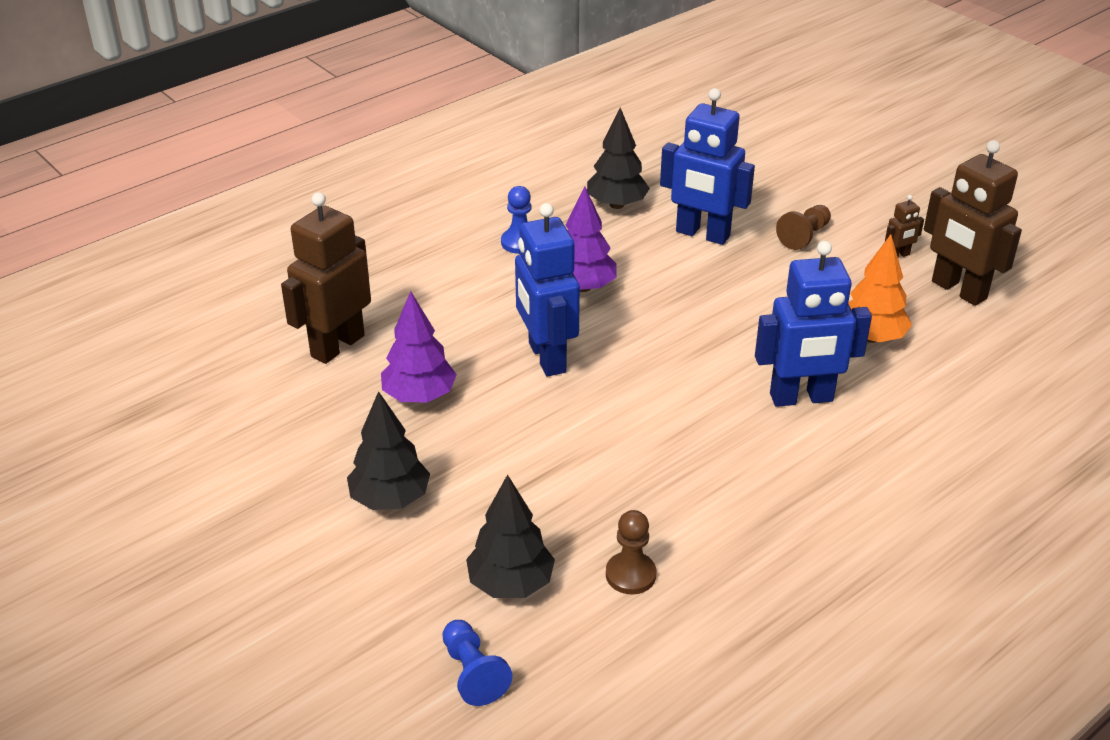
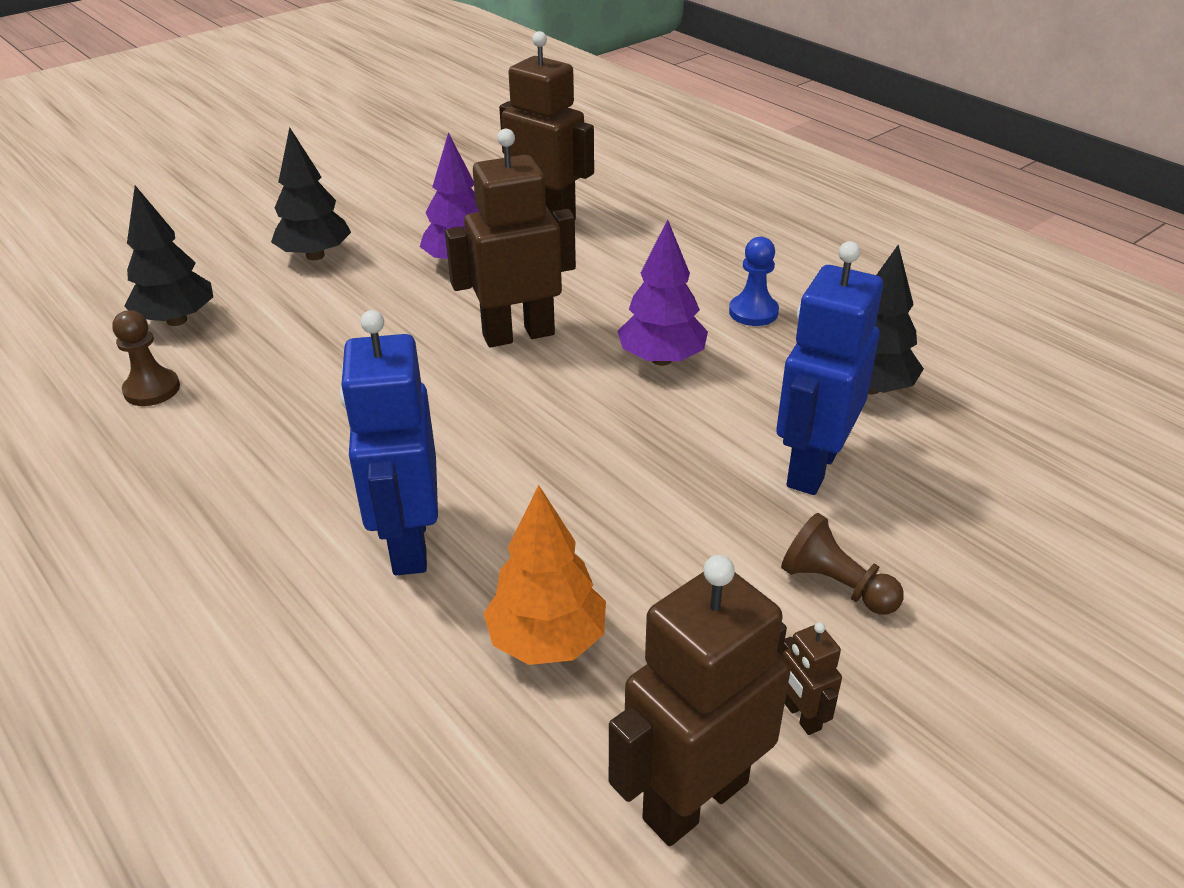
camera: 90 degrees right, 0 degrees up
(473, 673) = (83, 305): blue pawn -> none
(546, 357) = (518, 334): blue robot -> brown robot

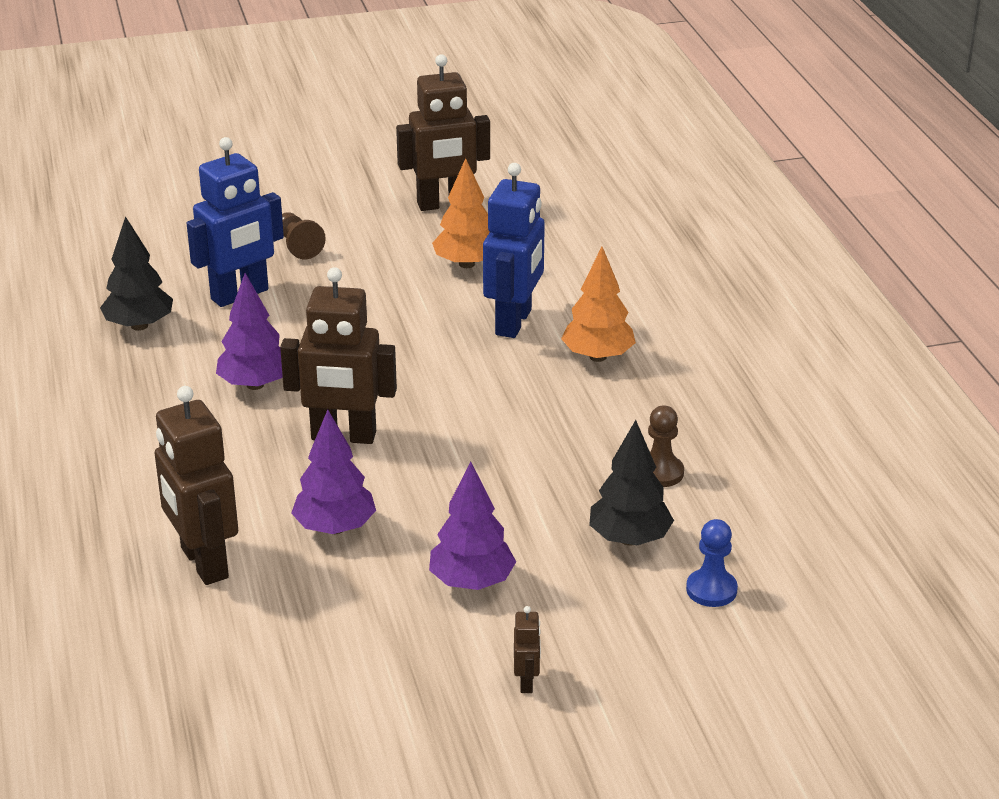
camera: 155 degrees left, 5 degrees down
(264, 521) = (597, 357): none -> orange tree
(315, 255) = (471, 582): black tree -> purple tree
(753, 312) = (142, 401): blue pawn -> blue pawn (711, 590)
(801, 716) = (372, 213): brown robot -> brown robot (526, 682)

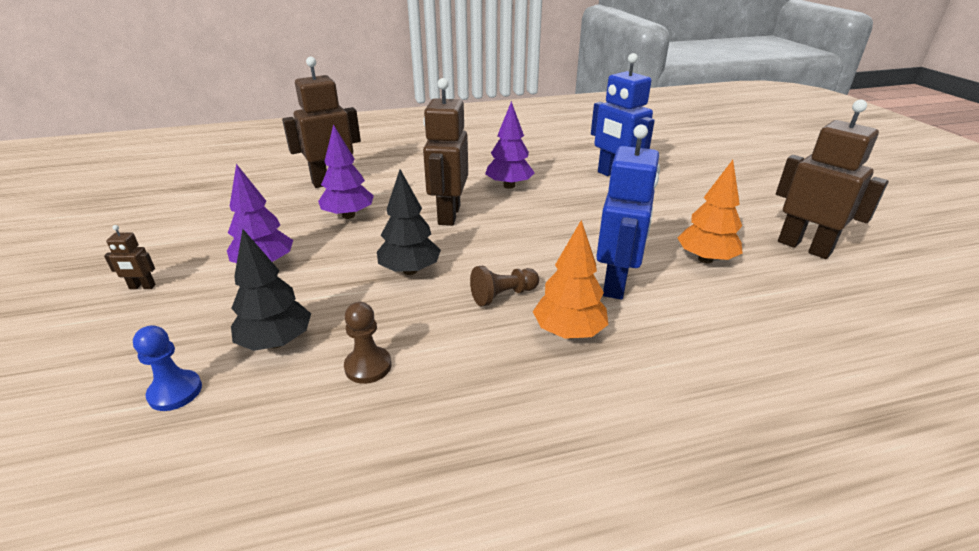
camera: 90 degrees right, 0 degrees up
(139, 326) = (569, 153): black tree -> black tree (410, 270)
(298, 246) = (690, 191): brown pawn -> brown pawn (503, 295)
(444, 204) = (804, 247): brown robot -> brown robot turned 150 degrees clockwise
(514, 322) = (616, 283): blue robot -> blue robot turned 90 degrees counterclockwise

